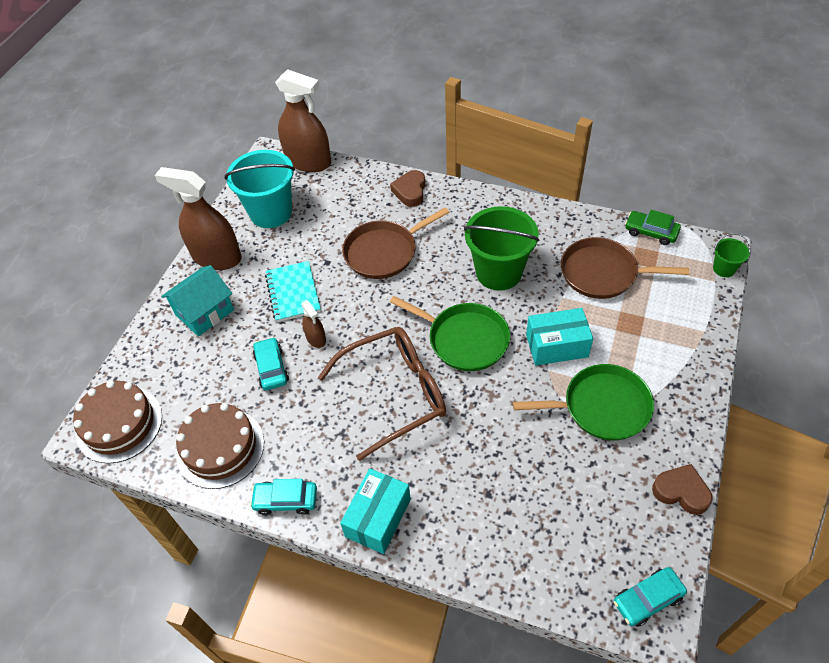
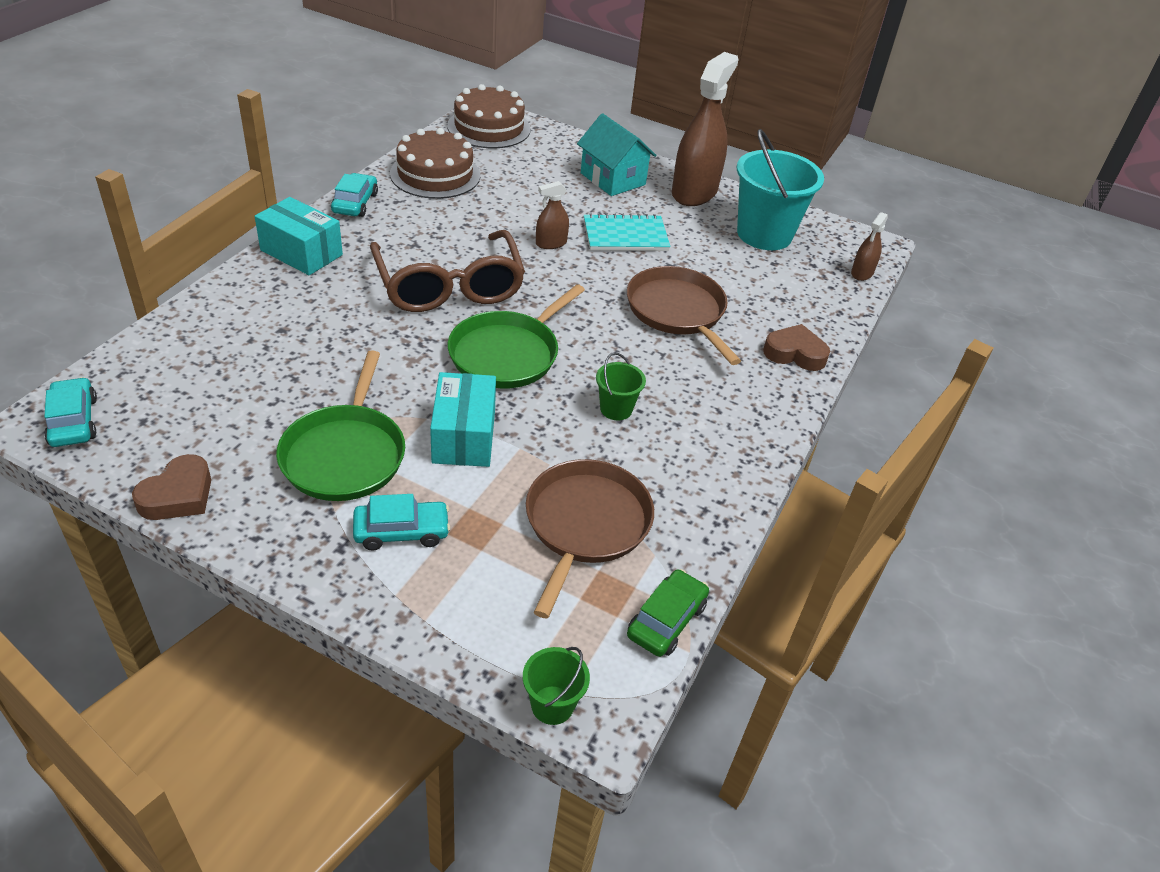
camera: 90 degrees right, 10 degrees down
(271, 368) = (520, 211): turquoise car -> turquoise car (401, 532)
(308, 161) = (862, 273): brown spray bottle -> brown spray bottle, size x0.46
(498, 272) = (616, 409): green bucket -> green bucket, size x0.47

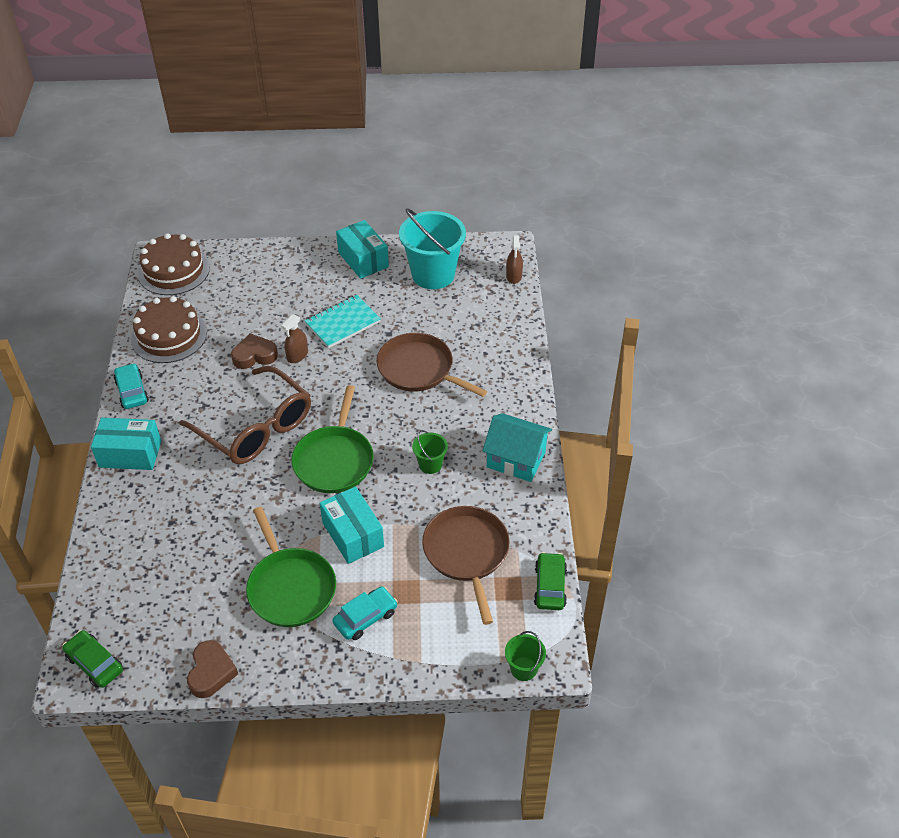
camera: 25 degrees left, 5 degrees up
(73, 421) = (95, 663): turquoise car -> green car
(612, 179) = (299, 276): turquoise house -> turquoise house (516, 459)
(694, 192) = (363, 259): brown spray bottle -> turquoise box
(795, 353) = (510, 364): brown heart -> brown heart (254, 355)

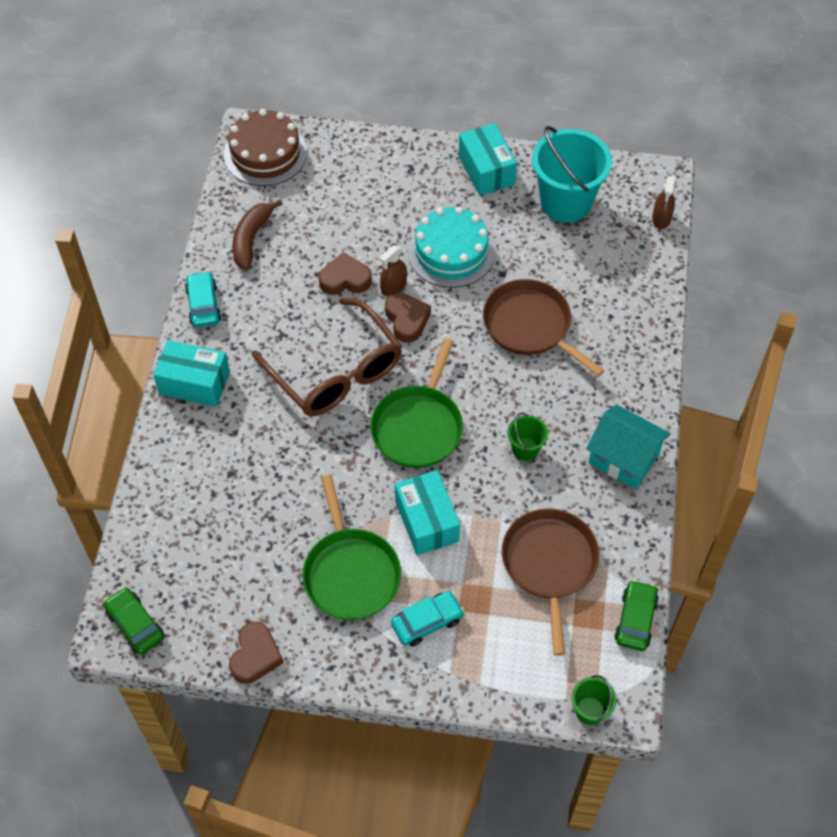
camera: 10 degrees right, 10 degrees up
(169, 335) = (251, 239): brown cake -> brown banana
(312, 379) = (407, 320): none -> brown heart
(343, 323) = (451, 252): turquoise notebook -> turquoise cake

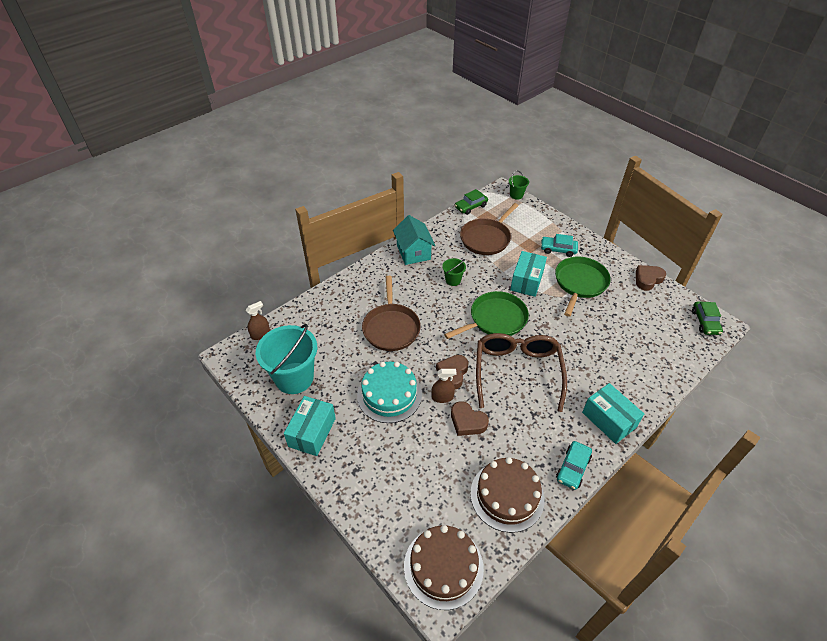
camera: 140 degrees left, 10 degrees down
(251, 239) = (507, 495): brown banana -> brown cake

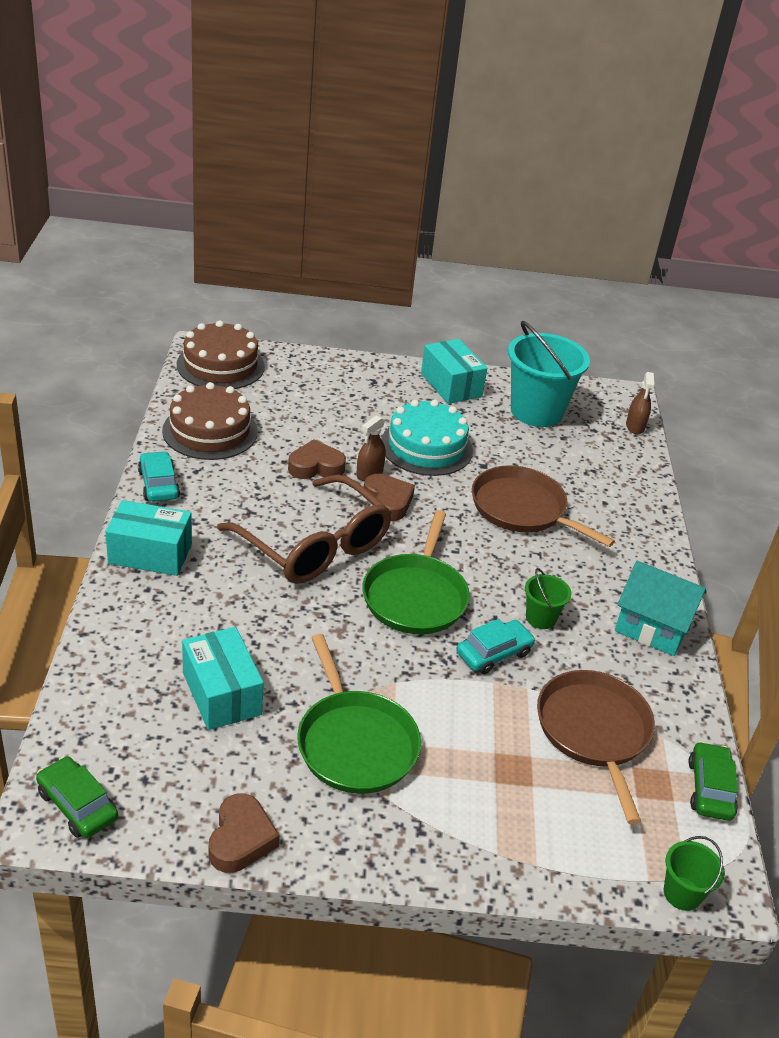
camera: 130 degrees right, 10 degrees down
(526, 281) = (440, 688): turquoise box -> turquoise box (222, 693)
(558, 249) = (458, 795): turquoise car -> turquoise car (494, 653)

